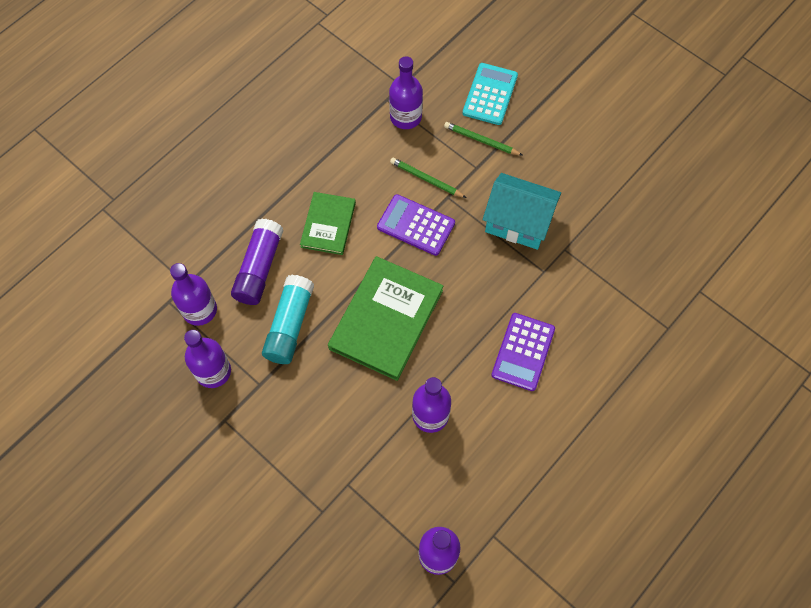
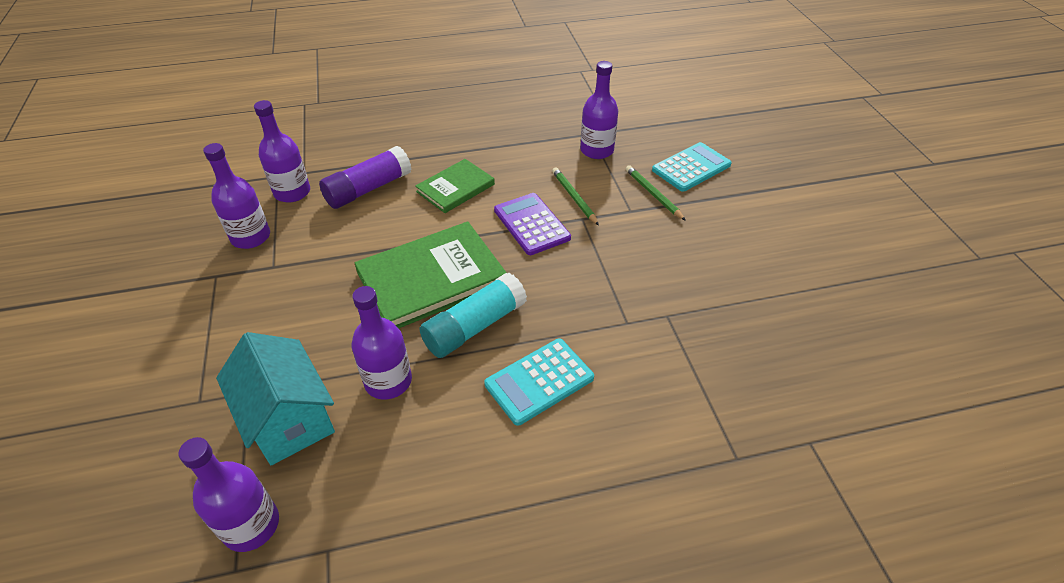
camera: 35 degrees right, 20 degrees down
(289, 325) = (346, 238): turquoise glue stick -> turquoise glue stick (474, 326)
(518, 222) = (635, 269): turquoise house -> turquoise house (288, 418)
(523, 352) = (539, 381): purple calculator -> turquoise calculator

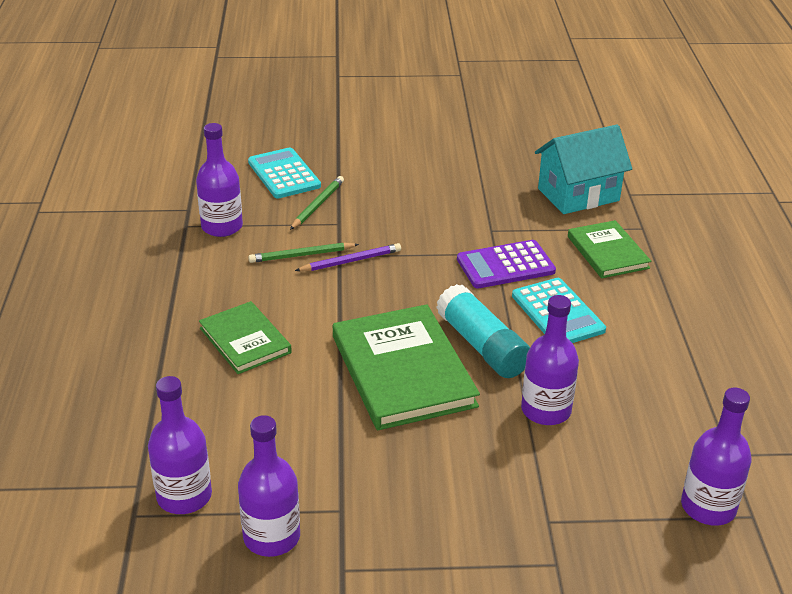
camera: 80 degrees left, 10 degrees down
(288, 418) = (587, 485): turquoise house -> turquoise house (578, 195)
(368, 189) = (212, 418): purple glue stick -> none
(531, 224) = (336, 290): purple calculator -> purple calculator (505, 265)
(576, 226) = (351, 261): none -> purple pencil
(653, 194) = (317, 205): green pencil -> green pencil turned 135 degrees clockwise
(667, 422) = (607, 252): none -> green book

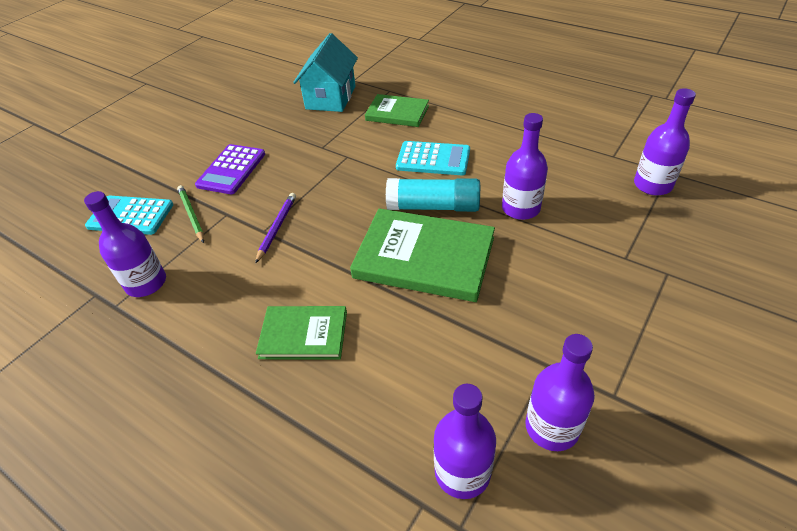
camera: 50 degrees left, 10 degrees up
(301, 255) = (239, 251): green pencil -> none
(505, 265) = (364, 158): purple calculator -> purple calculator (231, 170)

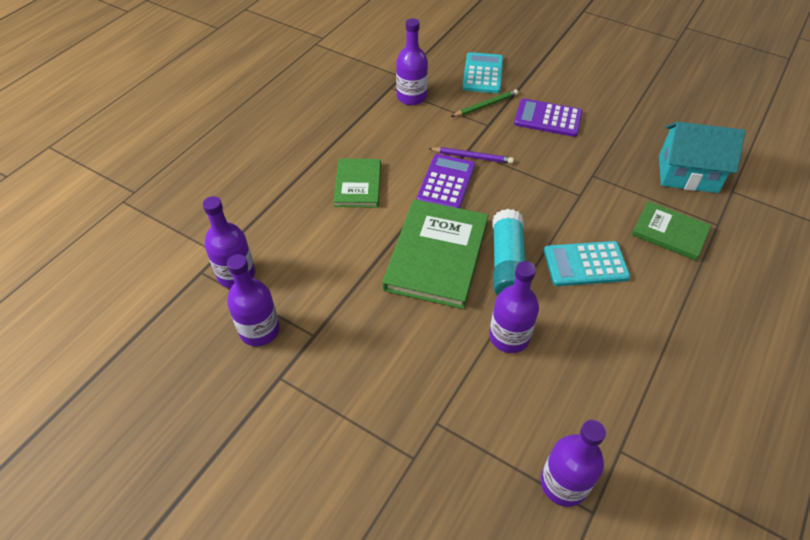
camera: 85 degrees right, 5 degrees up
(314, 250) = (446, 183): none -> purple calculator
(397, 113) = (669, 232): green book -> green book turned 75 degrees counterclockwise
(433, 159) = (585, 264): turquoise calculator -> turquoise calculator turned 75 degrees clockwise

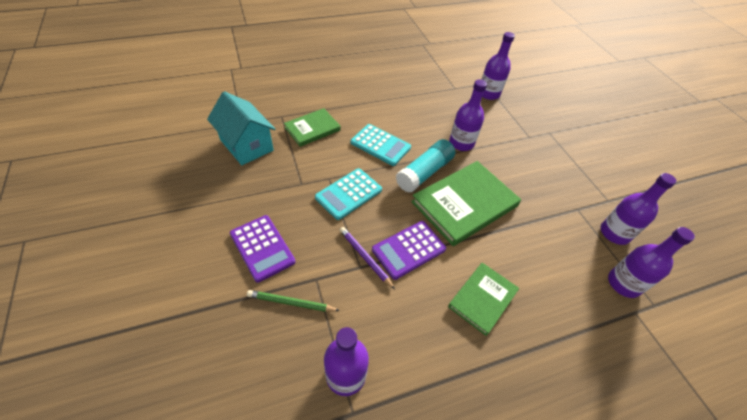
camera: 145 degrees left, 0 degrees up
(483, 73) = (240, 350): turquoise calculator -> turquoise calculator (348, 194)
(669, 232) = (312, 129): green book -> green book turned 75 degrees clockwise

